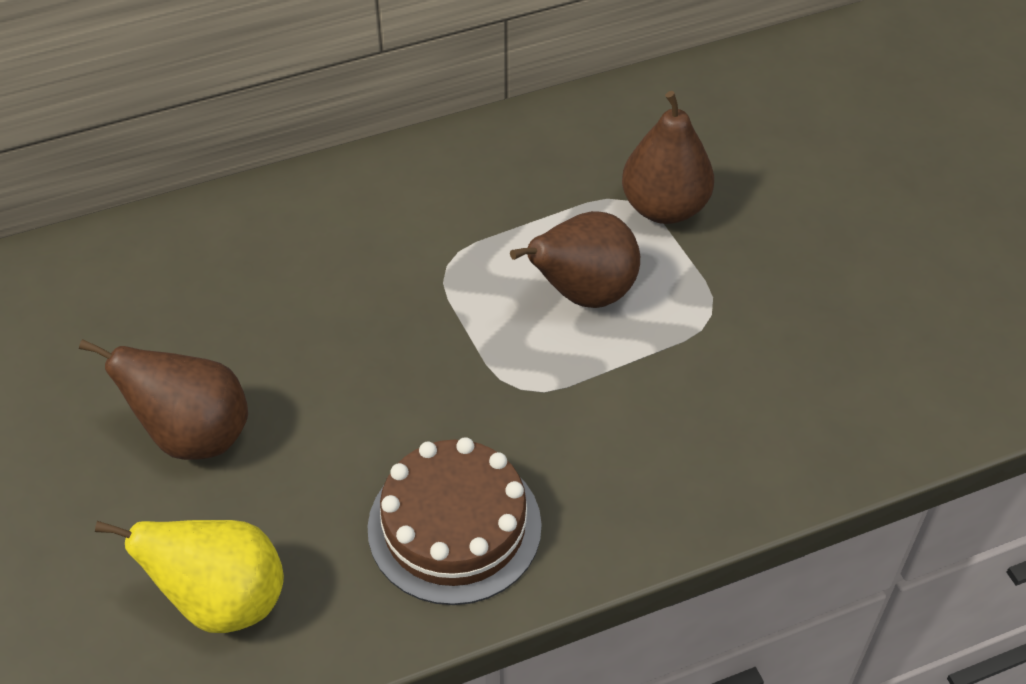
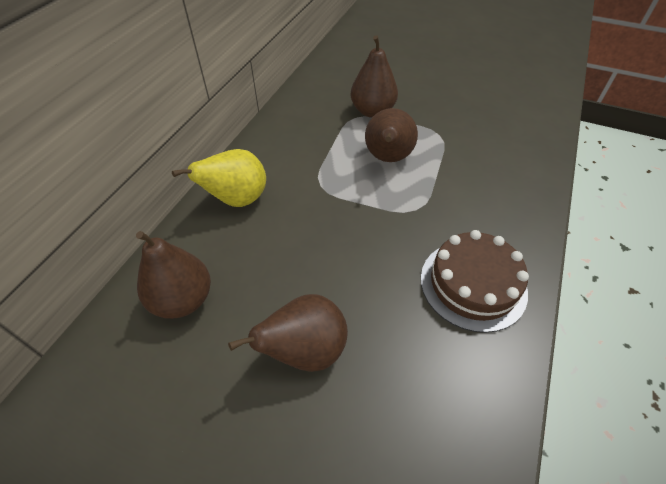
camera: 45 degrees left, 0 degrees up
(147, 285) = (183, 300): none -> brown pear
(222, 600) = (432, 419): yellow pear -> yellow pear (237, 200)

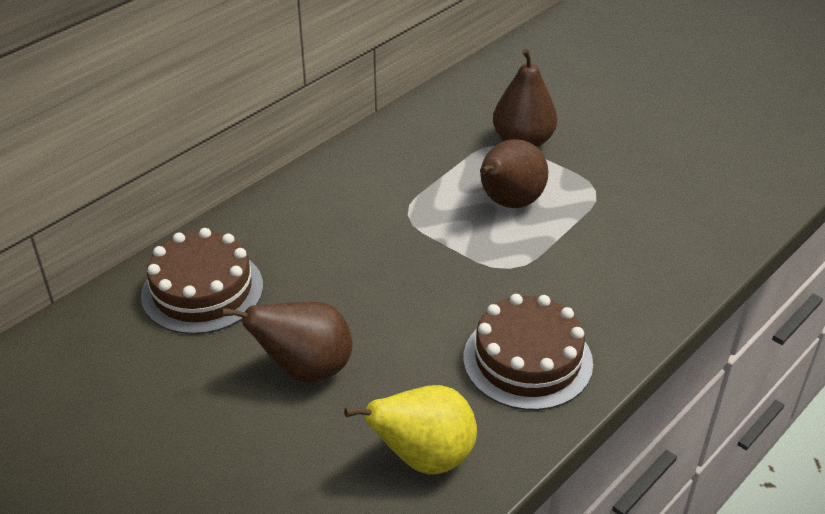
camera: 20 degrees right, 10 degrees down
(183, 300) = (202, 290): brown pear -> brown cake
(237, 200) = (302, 207): yellow pear -> yellow pear (424, 458)

